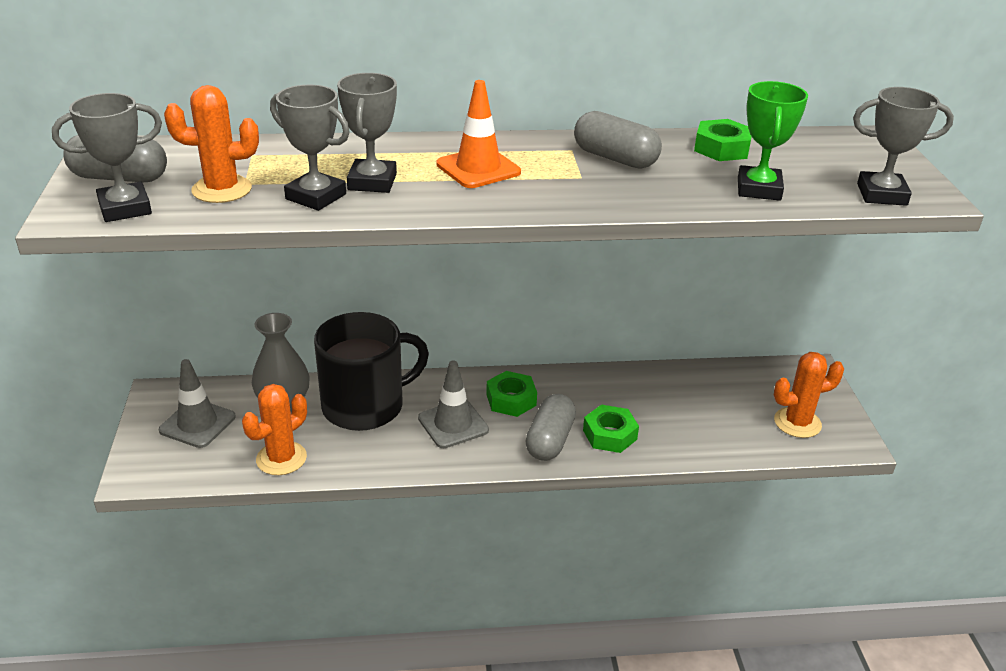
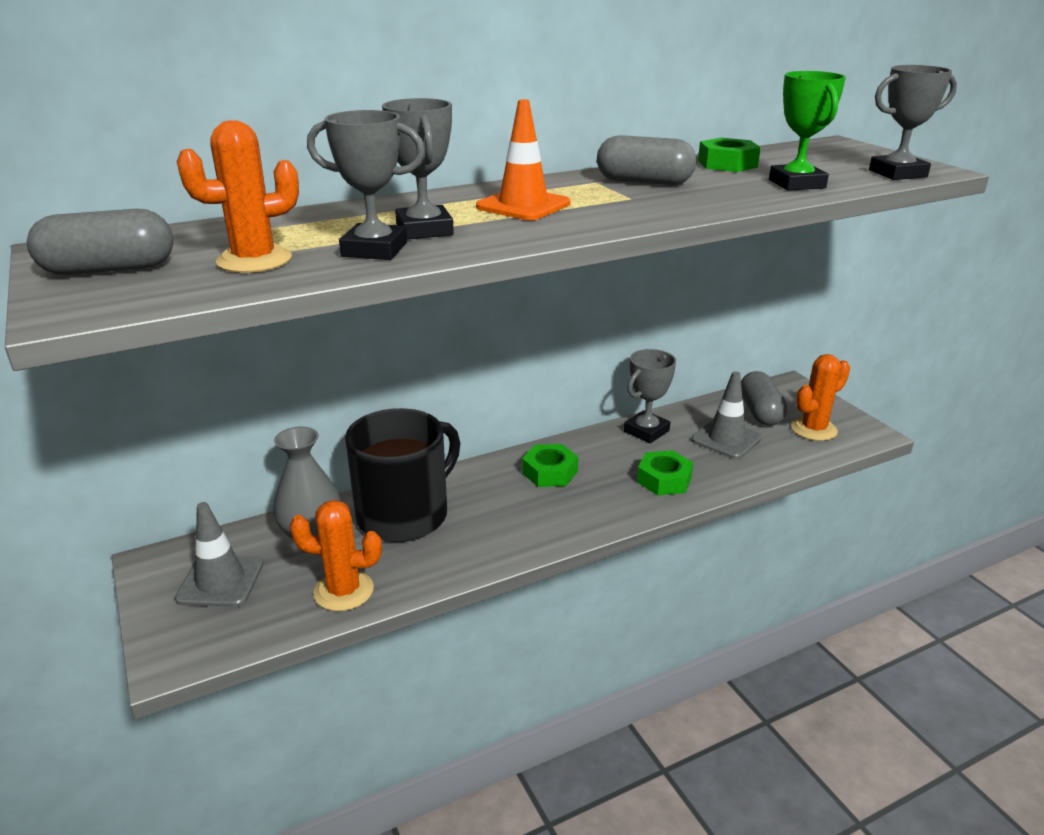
camera: 20 degrees left, 5 degrees down
(125, 208) = (143, 294): grey trophy -> grey trophy (646, 431)
(281, 458) = (344, 591): orange cactus -> orange cactus turned 75 degrees clockwise
(453, 424) = (508, 508): grey traffic cone -> grey traffic cone (726, 439)
(550, 440) = (613, 499): grey capsule -> grey capsule (760, 412)

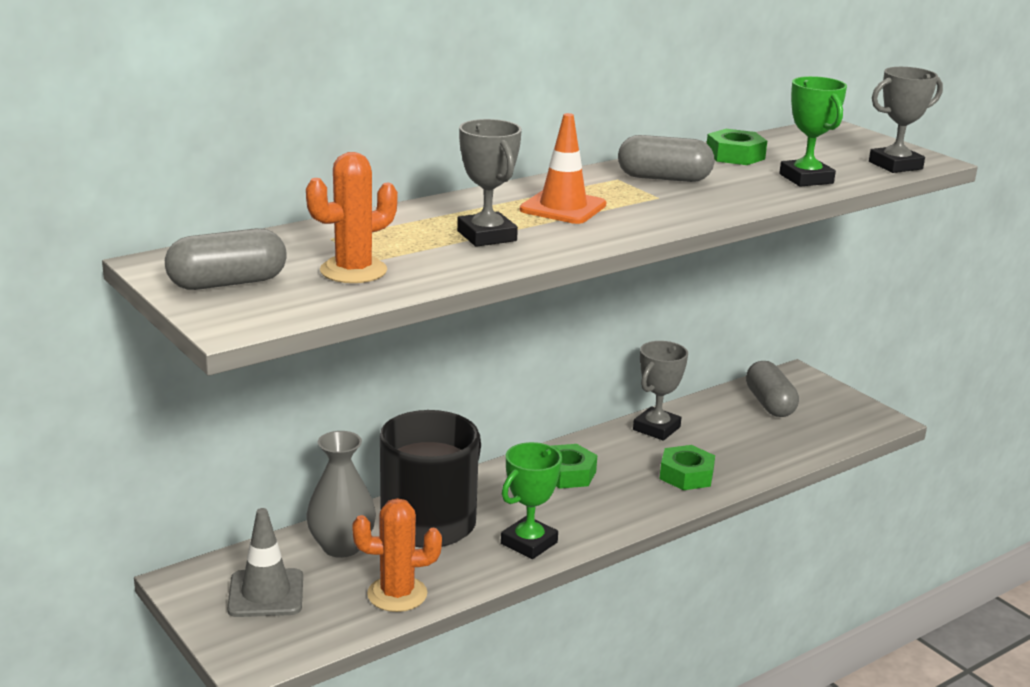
camera: 10 degrees left, 5 degrees down
(374, 250) = (455, 257): grey trophy -> none
(491, 543) = (529, 543): none -> green trophy
(726, 439) = (740, 433): grey traffic cone -> none
(813, 429) = (826, 419): orange cactus -> none

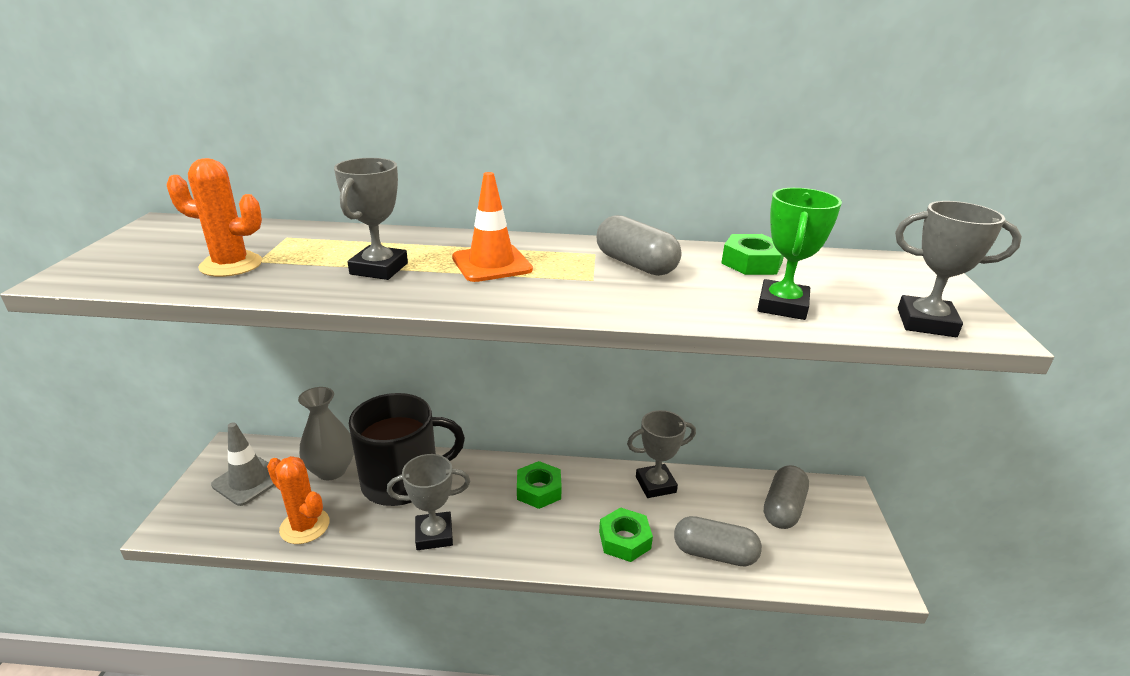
camera: 40 degrees right, 5 degrees up
(227, 283) = (149, 248): grey capsule -> grey capsule (714, 553)
(529, 543) = (434, 534): green trophy -> grey trophy

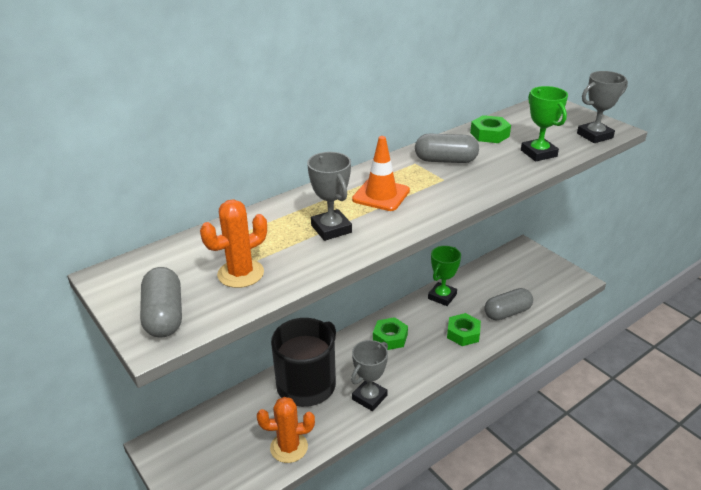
camera: 40 degrees left, 5 degrees up
(248, 481) = (206, 453): grey traffic cone -> none
(331, 470) = (253, 409): grey vase -> none
(655, 484) = (442, 296): grey trophy -> green trophy
(783, 508) = (509, 272): grey capsule -> grey capsule (164, 315)

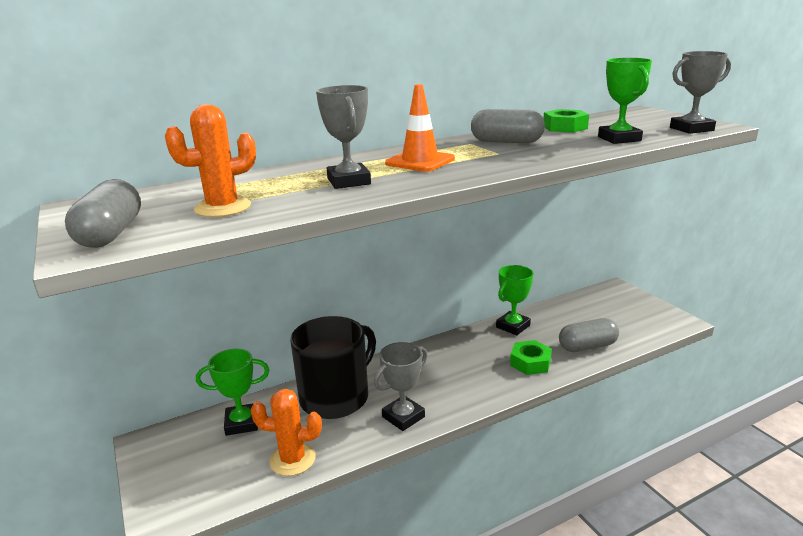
camera: 10 degrees right, 10 degrees down
(234, 418) = (242, 423): none -> green trophy
(390, 337) = (443, 360): green nut -> none

